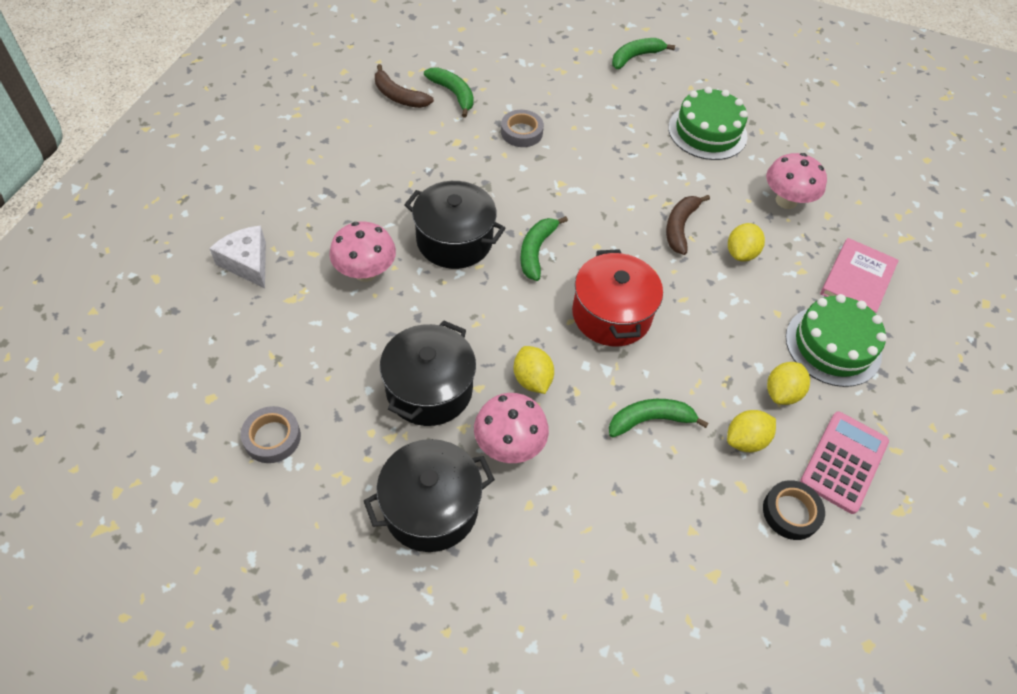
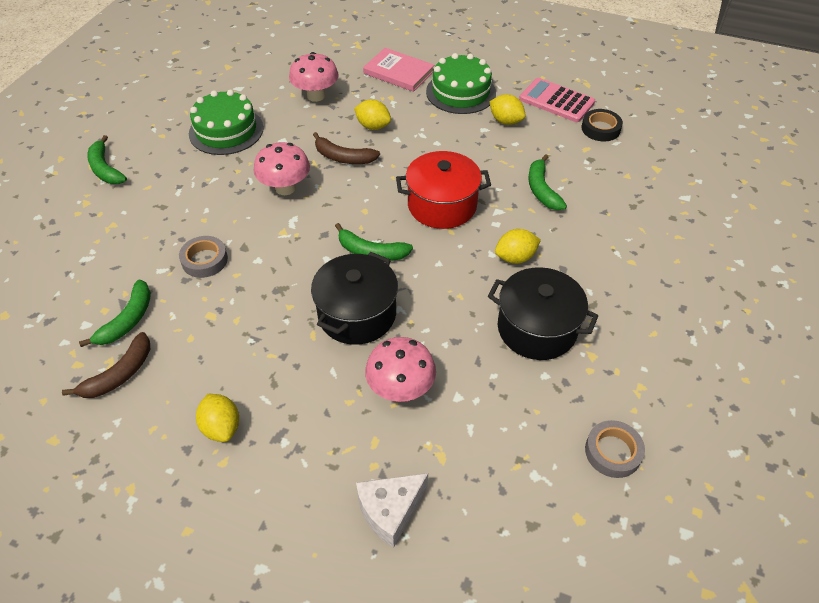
camera: 85 degrees left, 5 degrees down
(431, 508) = (651, 323): black pot -> none
(453, 94) = (128, 320): green banana -> green banana turned 150 degrees clockwise
(509, 445) = (581, 273): pink mushroom -> pink mushroom (285, 188)
(745, 440) = (549, 143): yellow lemon -> yellow lemon (221, 427)

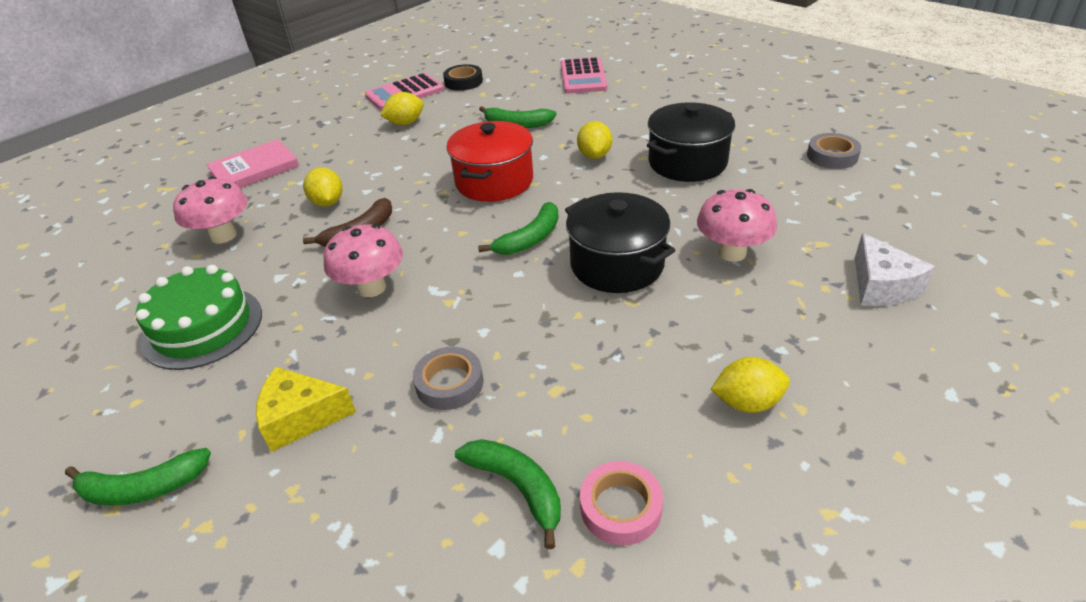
camera: 65 degrees left, 10 degrees down
(120, 374) = (620, 507): brown banana -> pink tape
(163, 205) = (301, 417): none -> yellow cheese
(373, 126) = (327, 202): yellow lemon -> yellow lemon turned 75 degrees counterclockwise
(461, 92) = (334, 138): green cake -> none
(666, 207) = (583, 77): none -> pink calculator

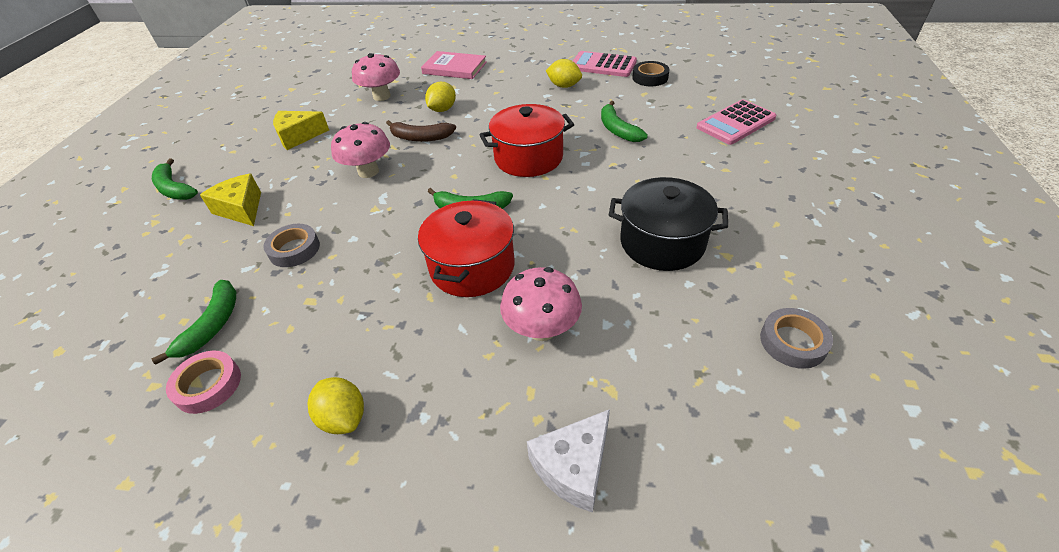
camera: 55 degrees right, 5 degrees up
(202, 327) = (298, 136): green cake -> yellow cheese
(594, 155) = (615, 186): yellow lemon -> none
(617, 264) = (472, 267): black pot -> red pot

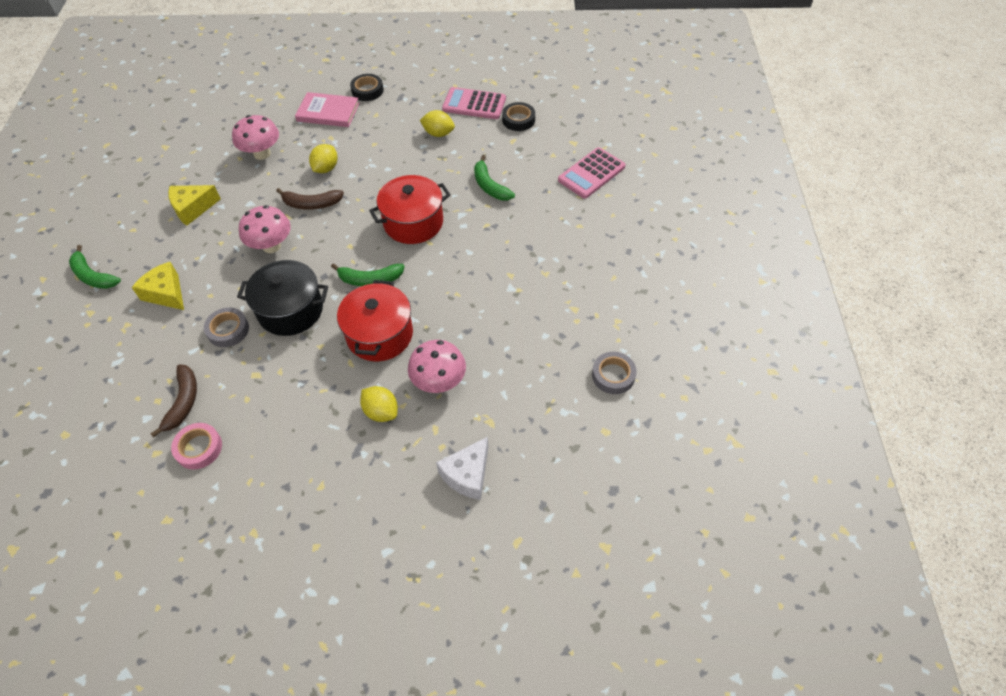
camera: 10 degrees left, 10 degrees up
(213, 325) = (183, 402): green banana -> brown banana
(344, 417) = (307, 460): yellow lemon -> yellow lemon (381, 412)
(496, 54) = (367, 90): none -> black tape
(662, 242) = (526, 301): black pot -> black pot (290, 310)

